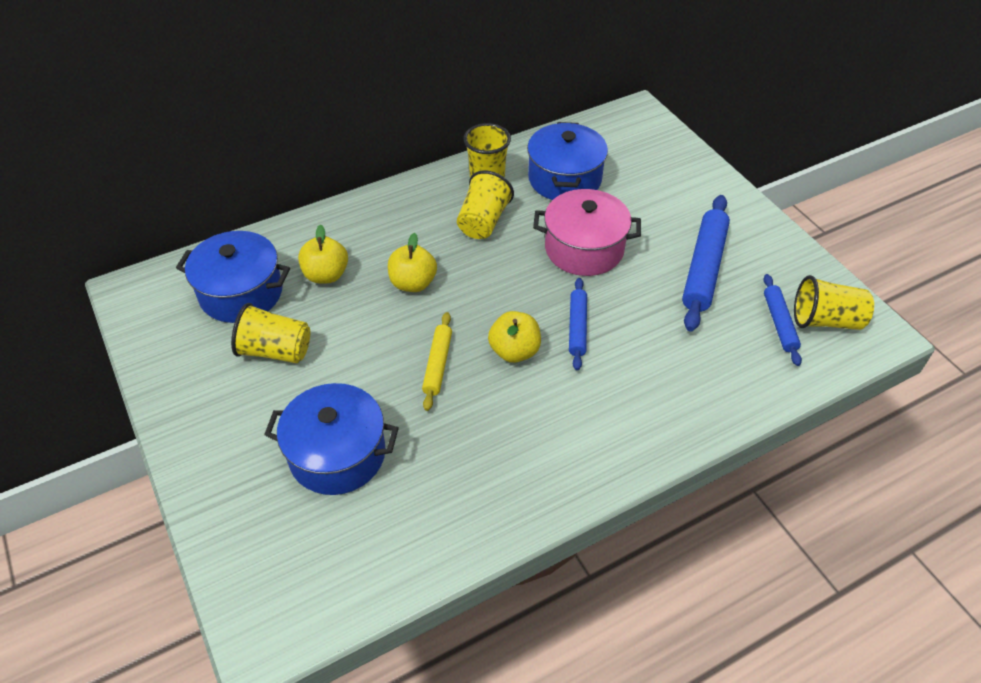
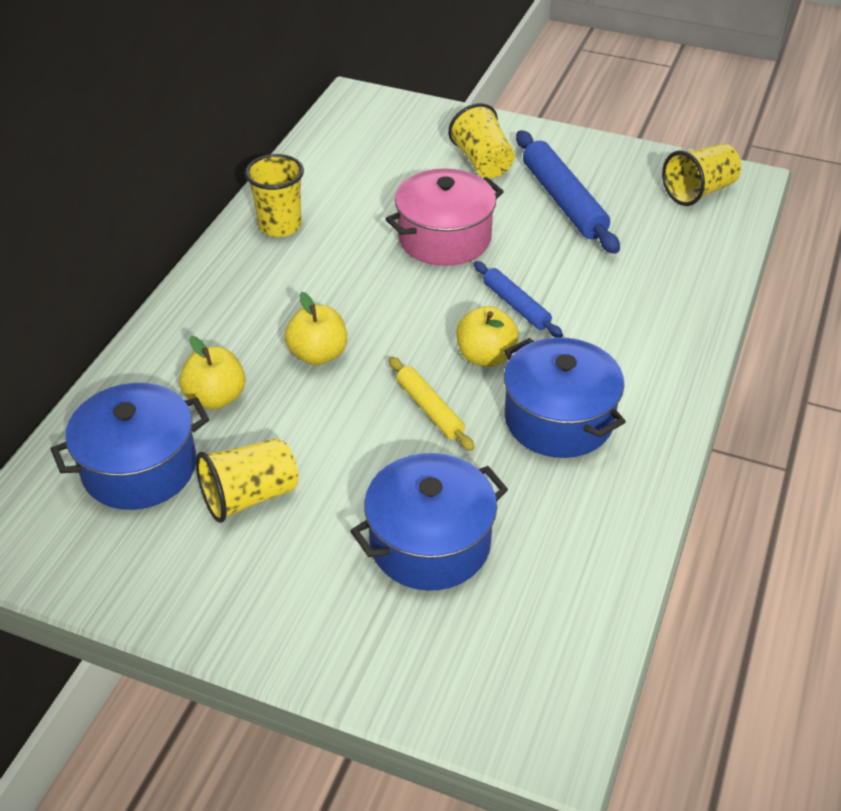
camera: 40 degrees left, 5 degrees down
(483, 221) = (321, 264): yellow cup -> yellow cup (482, 162)
(564, 179) = (355, 188): blue pot -> blue pot (558, 419)
(779, 323) = (669, 212): blue rolling pin -> none

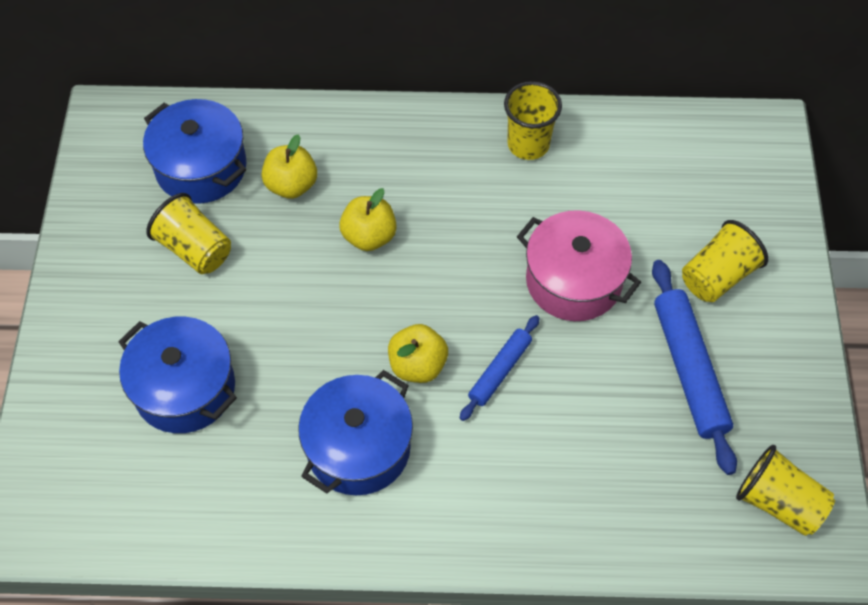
camera: 70 degrees right, 15 degrees up
(429, 409) = (333, 341): yellow rolling pin -> none
(563, 201) = (689, 369): blue rolling pin -> blue rolling pin turned 60 degrees counterclockwise

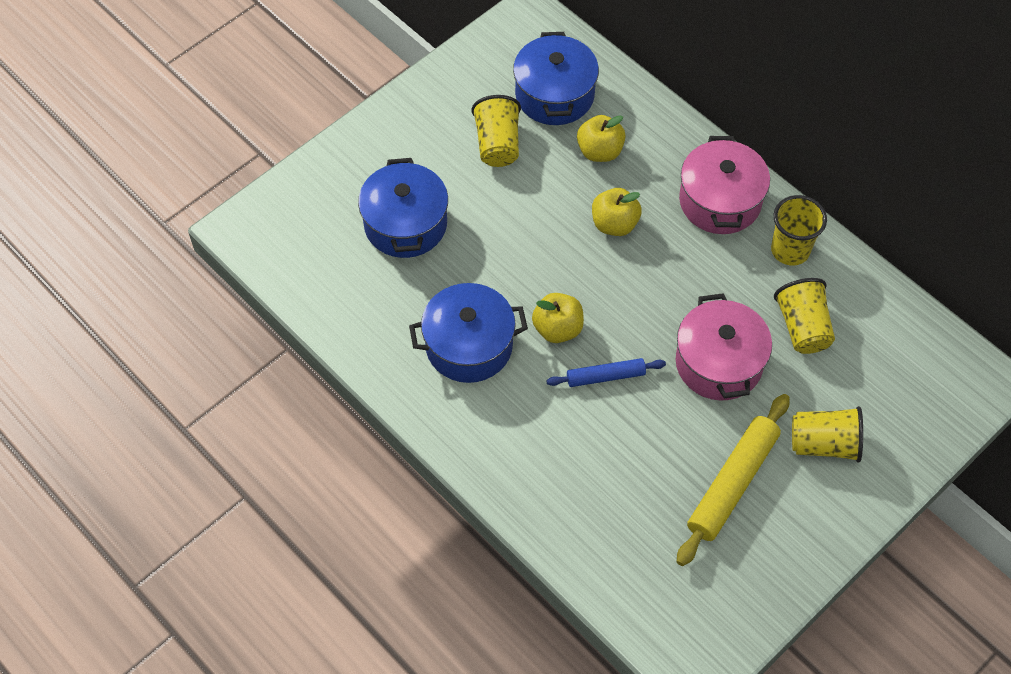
camera: 45 degrees right, 0 degrees up
(433, 149) = (720, 201): none -> pink pot
(689, 369) = (732, 484): blue rolling pin -> yellow rolling pin
(778, 502) = (696, 612): yellow cup -> yellow cup (802, 327)

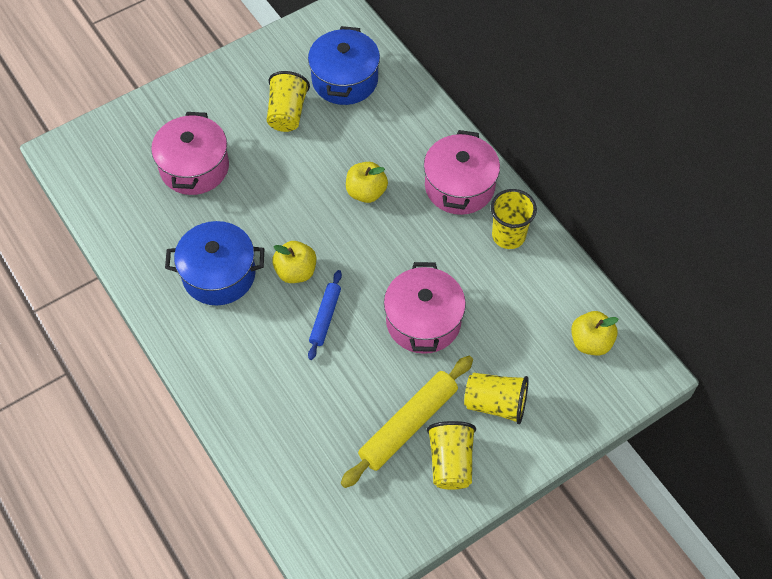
camera: 10 degrees right, 0 degrees up
(405, 224) = (194, 167): blue pot -> pink pot
(600, 151) = (370, 131): yellow apple -> yellow apple (590, 342)
(605, 376) = (325, 317): blue rolling pin -> blue rolling pin turned 75 degrees counterclockwise
(802, 327) = (502, 302): yellow cup -> yellow cup (450, 462)

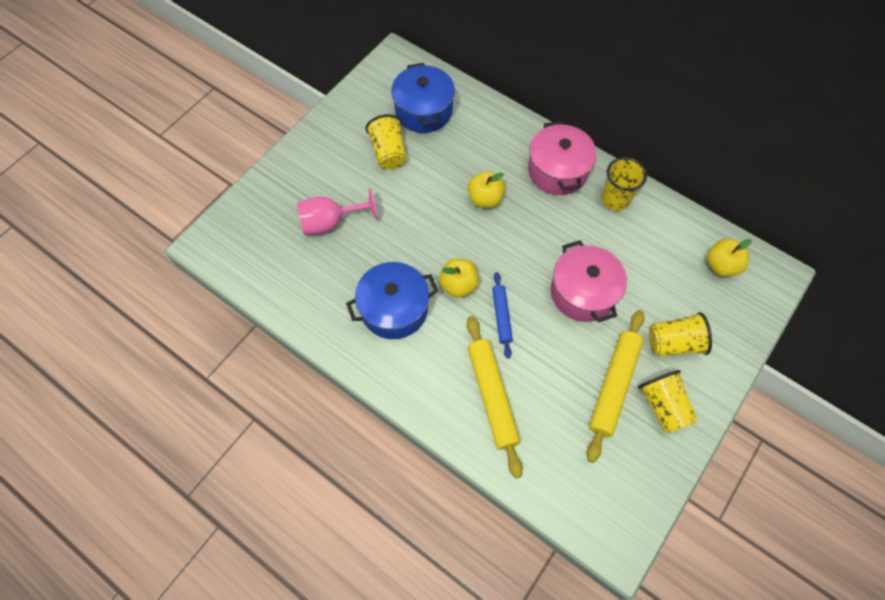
camera: 20 degrees left, 5 degrees up
(194, 167) = (330, 222): pink pot -> pink goblet
(277, 392) = (492, 396): none -> yellow rolling pin

